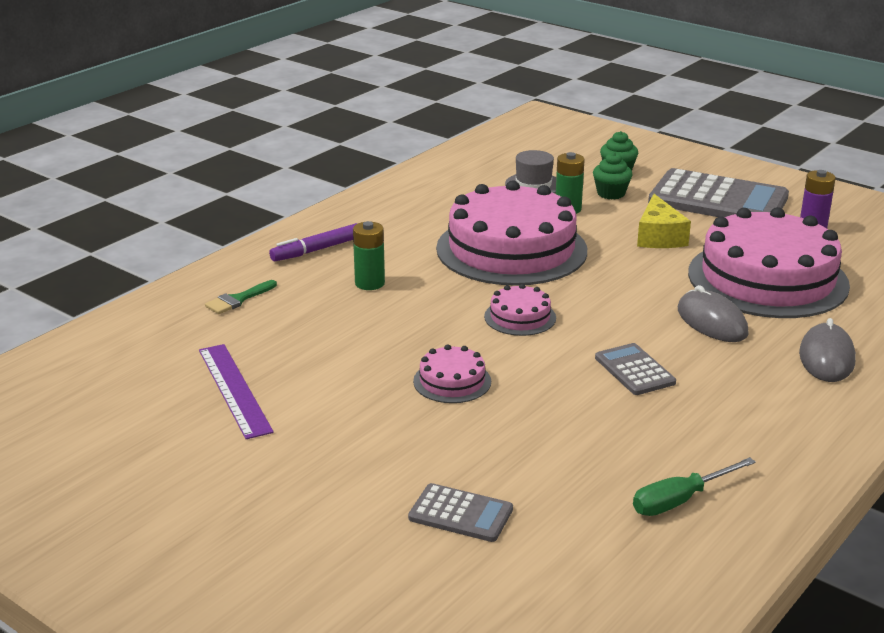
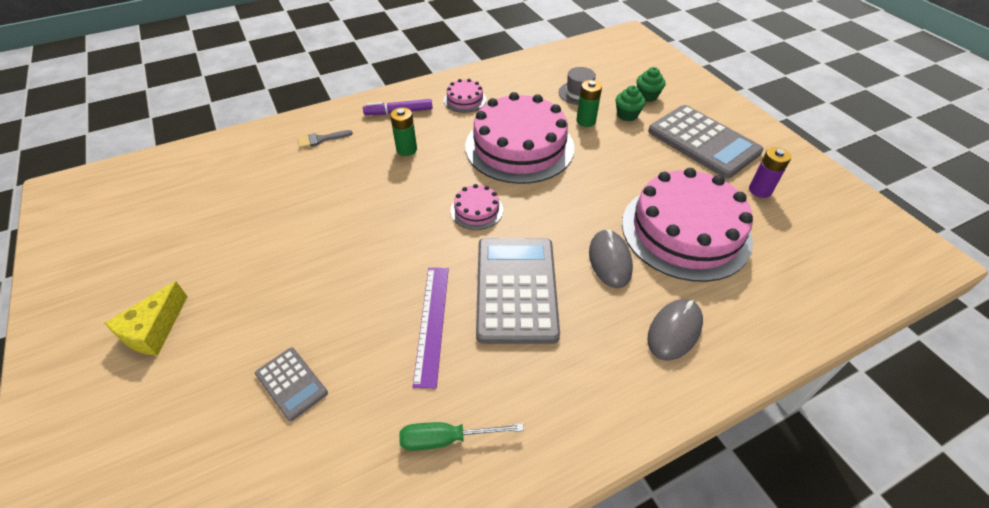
camera: 25 degrees right, 20 degrees up
(234, 390) = (256, 214): purple ruler -> purple ruler (432, 323)
(238, 299) = (321, 139): green brush -> grey brush
(452, 381) = (386, 254): pink cake -> pink cake (465, 100)
(634, 370) = (516, 289): grey calculator -> grey calculator, size x2.03
(659, 237) = (632, 165): yellow cheese -> yellow cheese (154, 330)

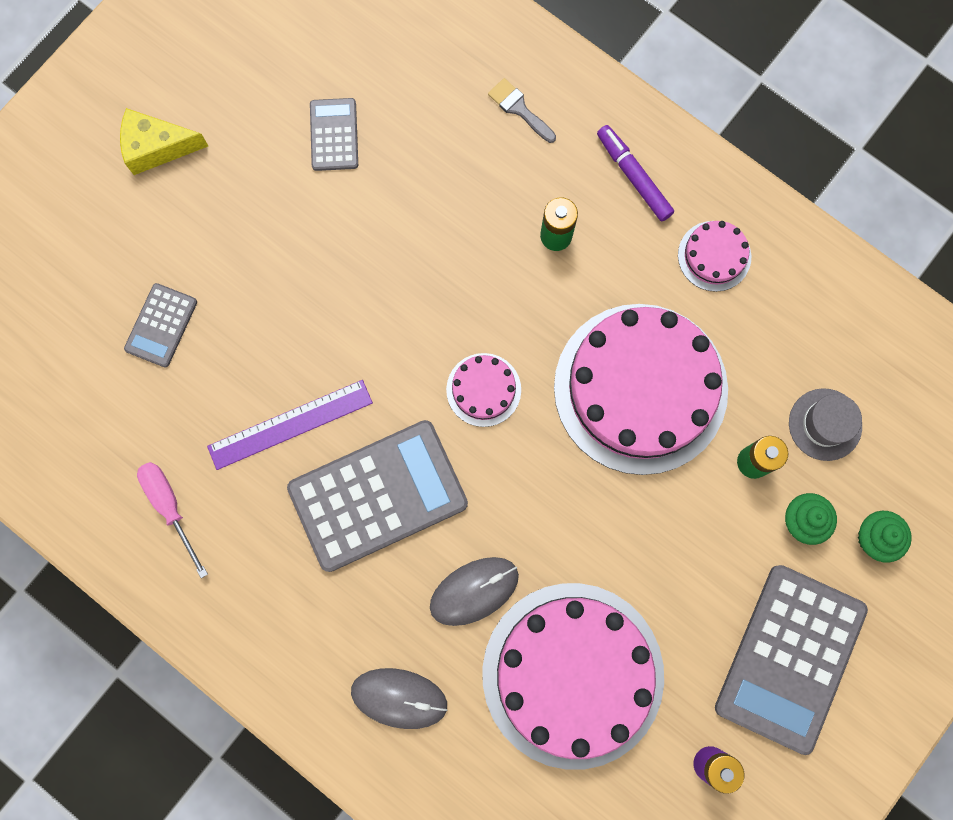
camera: 65 degrees right, 30 degrees up
(252, 224) = (334, 135): none -> grey calculator
(446, 439) = (170, 507): green screwdriver -> pink screwdriver

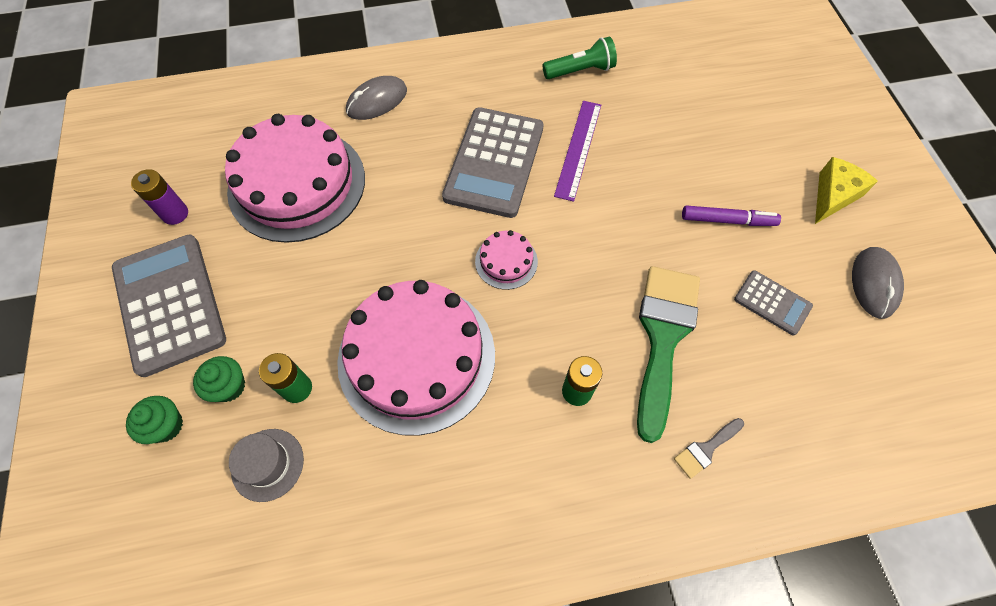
camera: 130 degrees right, 15 degrees down
(161, 325) = (697, 127): grey calculator -> none
(170, 507) = (580, 71): pink screwdriver -> green flashlight
(447, 201) = (663, 338): none -> green brush
(474, 591) = (393, 170): grey mouse -> grey mouse (874, 283)
(519, 109) = (706, 449): grey brush -> grey brush turned 150 degrees clockwise
(633, 176) = (580, 492): purple marker -> purple marker (727, 220)
(714, 256) = (463, 498): pink cake -> none

